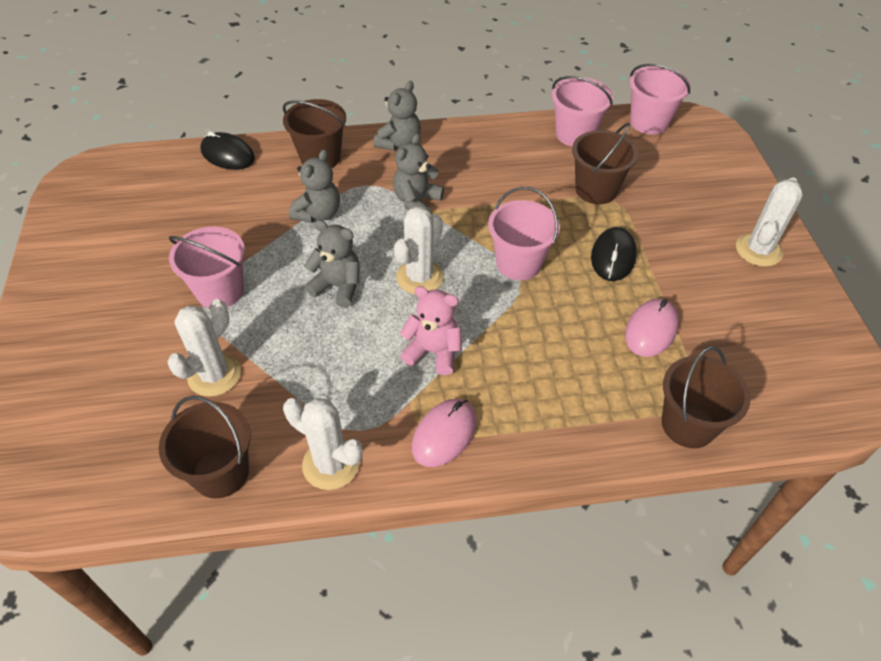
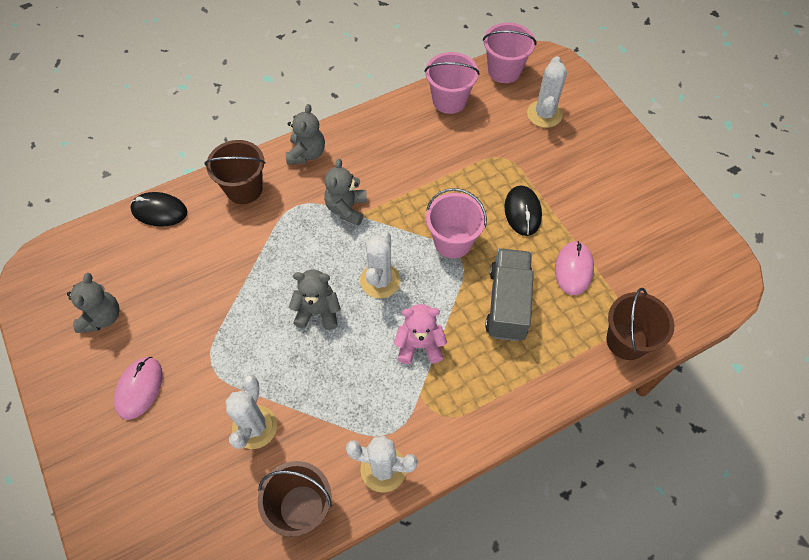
camera: 20 degrees left, 10 degrees up
(220, 291) = (221, 349): pink bucket -> none
(318, 213) = (269, 246): grey teddy bear -> grey teddy bear (102, 317)
(444, 434) = (457, 412): pink mouse -> pink mouse (139, 388)
(555, 341) = (507, 303): none -> grey truck
(596, 190) = (486, 152): brown bucket -> none
(758, 250) = (627, 171): white cactus -> white cactus (544, 114)

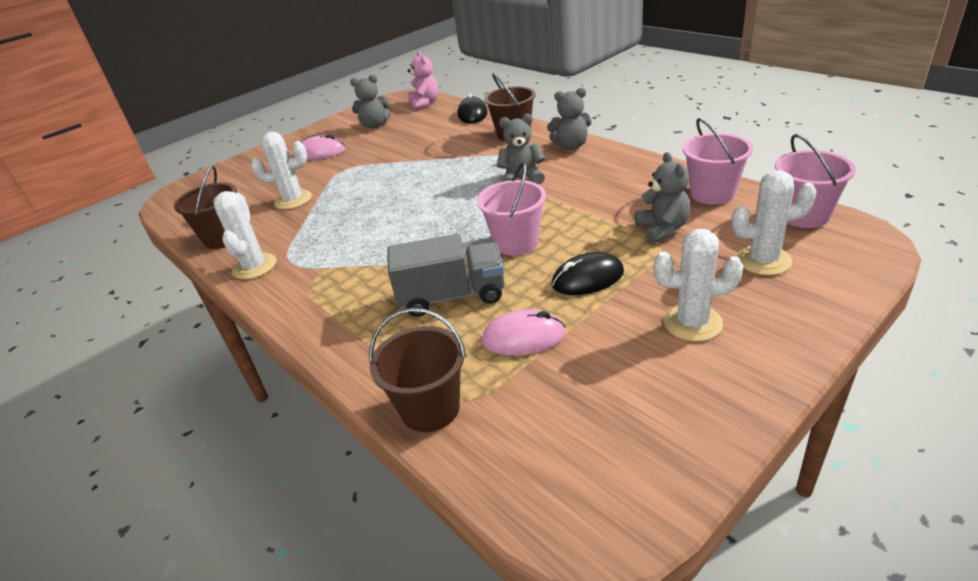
camera: 80 degrees right, 25 degrees down
(318, 311) = (405, 196): grey teddy bear -> grey teddy bear (662, 229)
(380, 280) = (449, 215): white cactus -> white cactus (692, 323)
(419, 345) = (384, 254): pink teddy bear -> pink teddy bear (425, 103)

